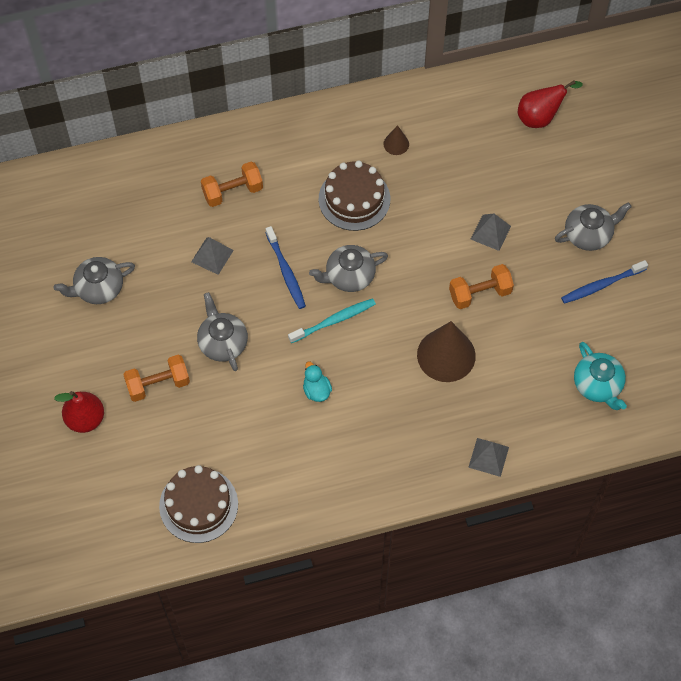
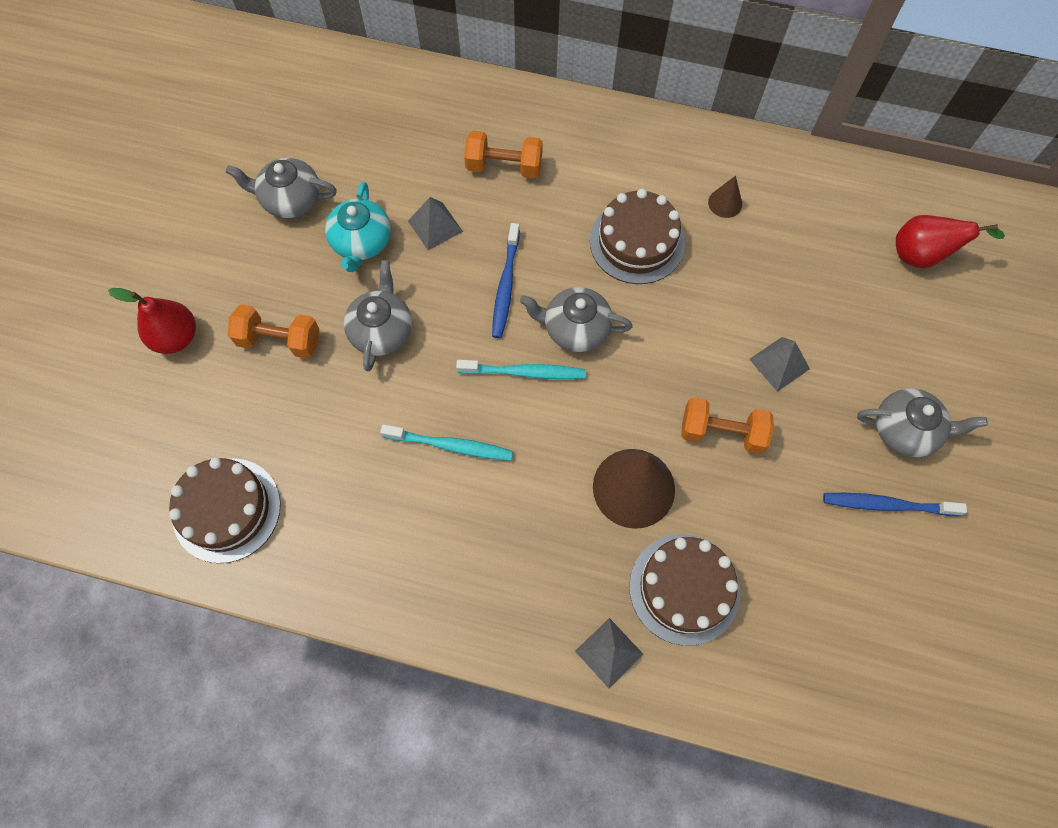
camera: 30 degrees right, 5 degrees up
(316, 390) = (451, 446): turquoise duck -> turquoise toothbrush
(511, 397) = (684, 588): none -> brown cake
(598, 385) = (809, 637): turquoise teapot -> turquoise teapot (361, 242)

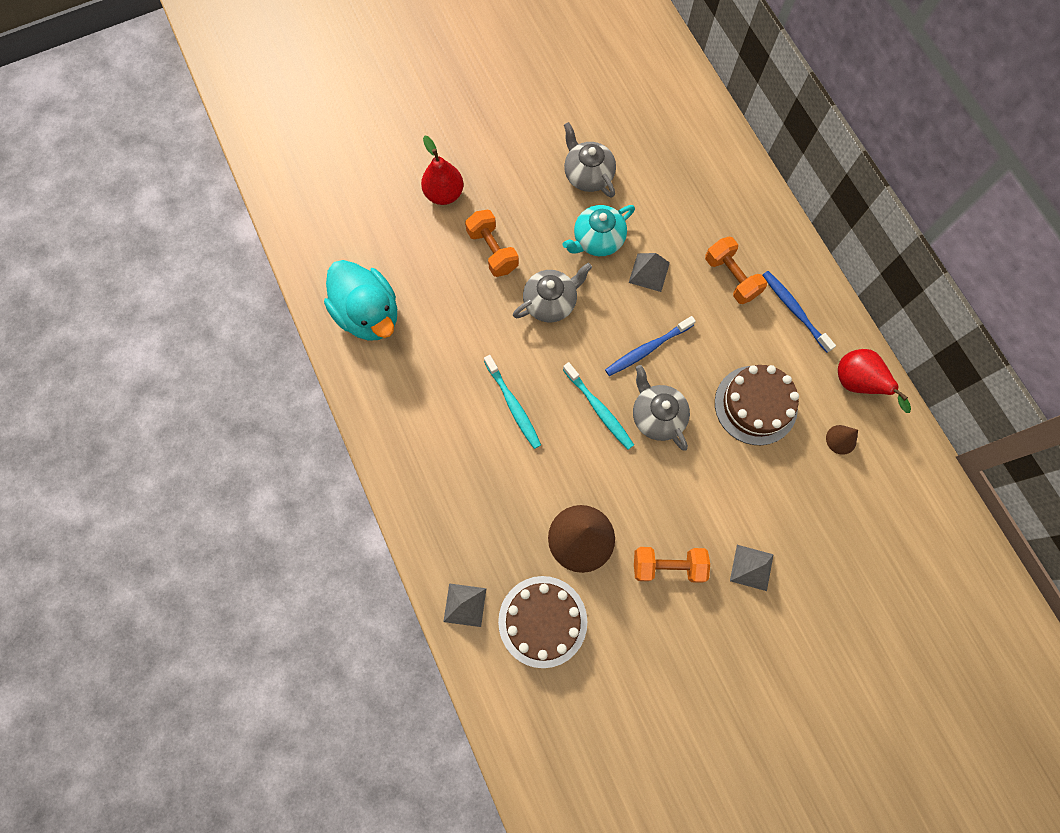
camera: 50 degrees right, 5 degrees up
(226, 510) = (368, 314): brown cake -> turquoise duck
(722, 432) = (668, 566): orange dumbbell -> orange dumbbell turned 60 degrees counterclockwise
(887, 505) = (712, 715): blue toothbrush -> blue toothbrush (794, 310)
(905, 430) = (779, 690): grey teapot -> none
(922, 255) = (930, 607): red pear -> red pear (857, 384)

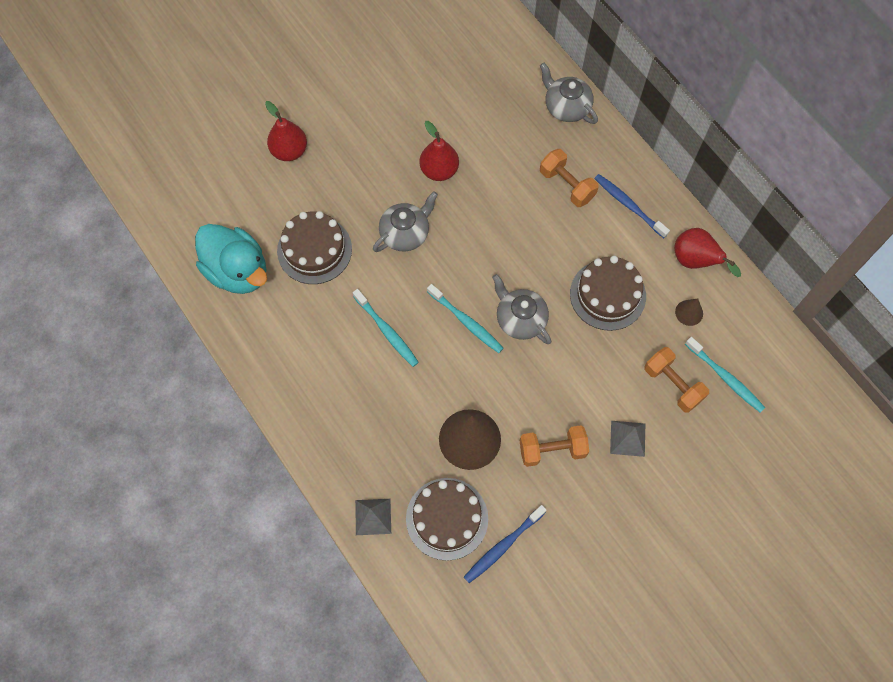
camera: 10 degrees left, 5 degrees down
(452, 304) = (314, 250): none -> brown cake
(492, 251) = (343, 195): orange dumbbell -> orange dumbbell (672, 384)
(587, 175) = (420, 113): grey teapot -> grey teapot (566, 107)
(597, 240) = (439, 170): turquoise teapot -> red pear
(647, 349) = (501, 261): blue toothbrush -> blue toothbrush (502, 546)
(649, 272) = (491, 192): grey pyramid -> none
(869, 519) = (725, 378): none -> turquoise toothbrush

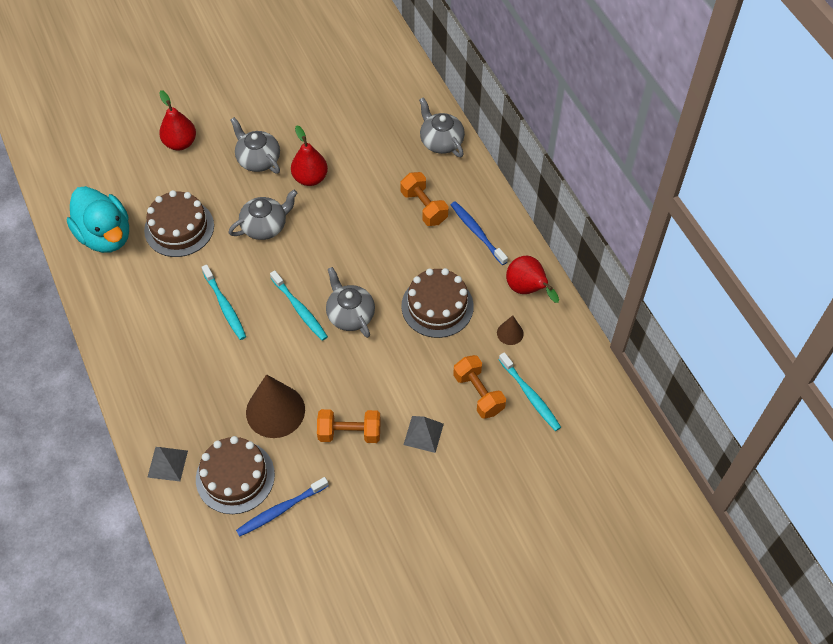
camera: 10 degrees right, 10 degrees down
(378, 157) = (258, 159): none -> grey teapot

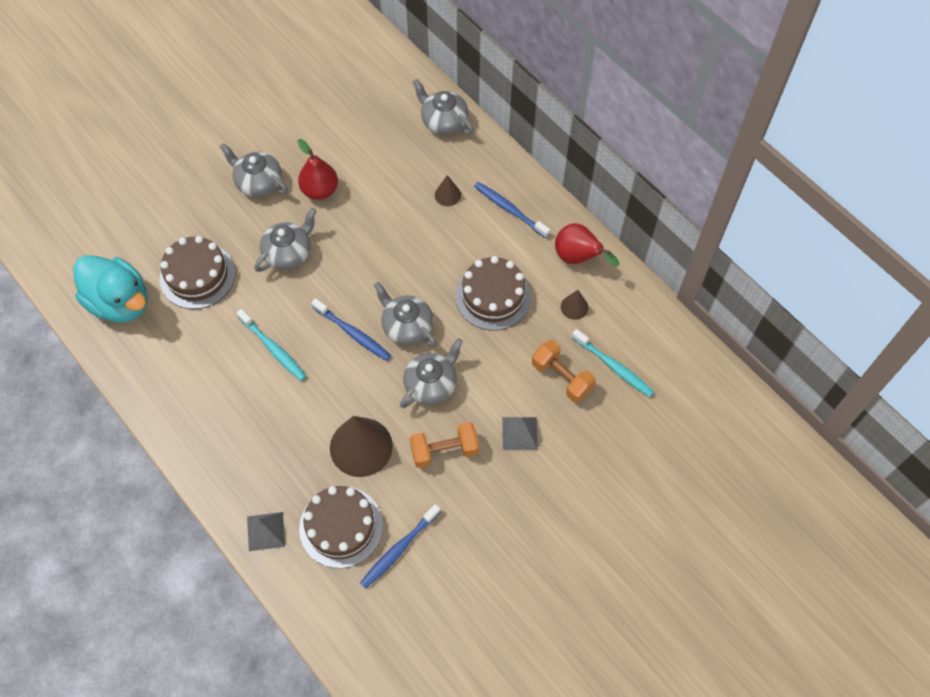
camera: 15 degrees left, 5 degrees up
(180, 143) = (169, 183): red pear -> none
(300, 309) = (353, 333): turquoise toothbrush -> blue toothbrush
(356, 371) = (431, 384): none -> grey teapot
(424, 207) = (447, 195): orange dumbbell -> brown cone

